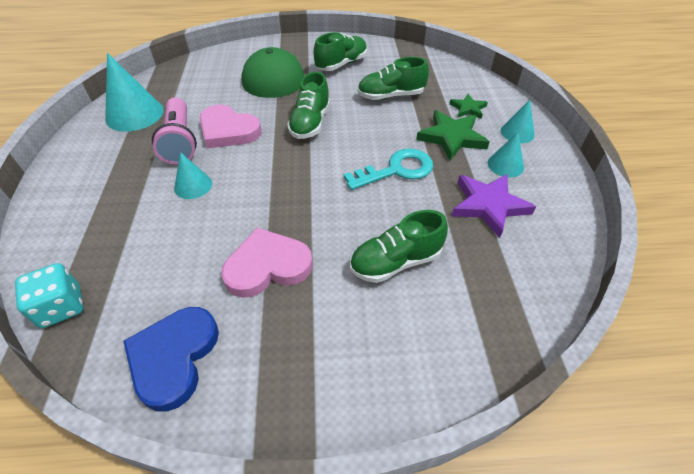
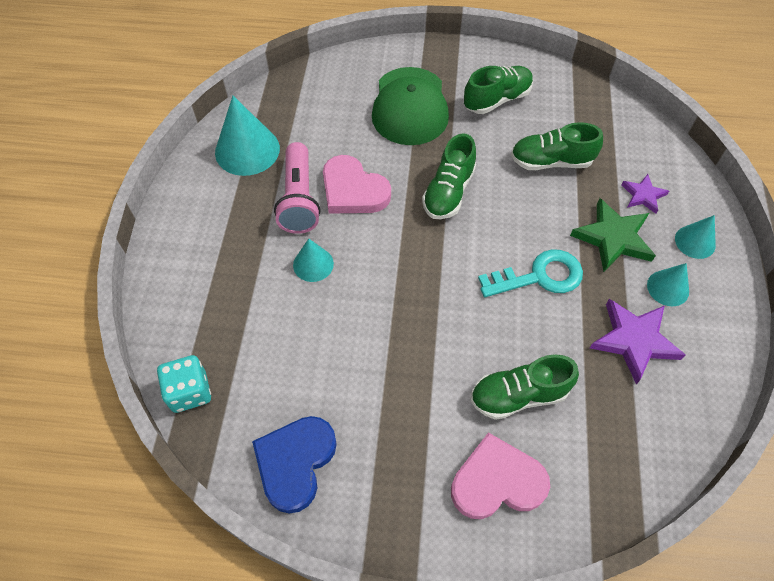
camera: 10 degrees right, 10 degrees up
(267, 266) = (387, 378): pink heart -> pink heart (497, 481)
(468, 108) = (643, 195): green star -> purple star

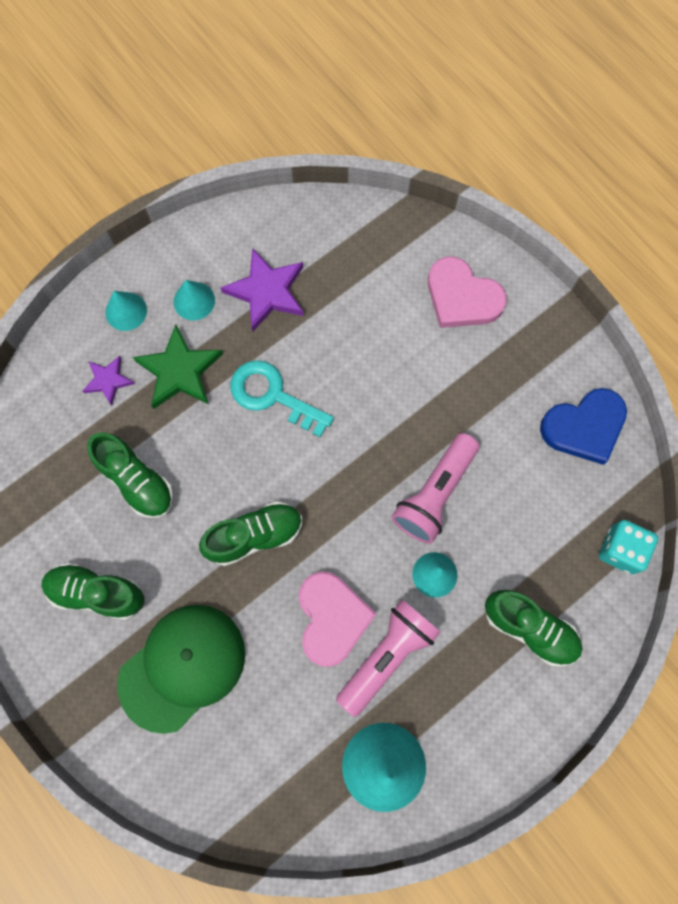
camera: 135 degrees left, 15 degrees up
(363, 311) = (434, 494): none -> pink flashlight
(518, 395) = (389, 332): green shoe -> green shoe (530, 629)

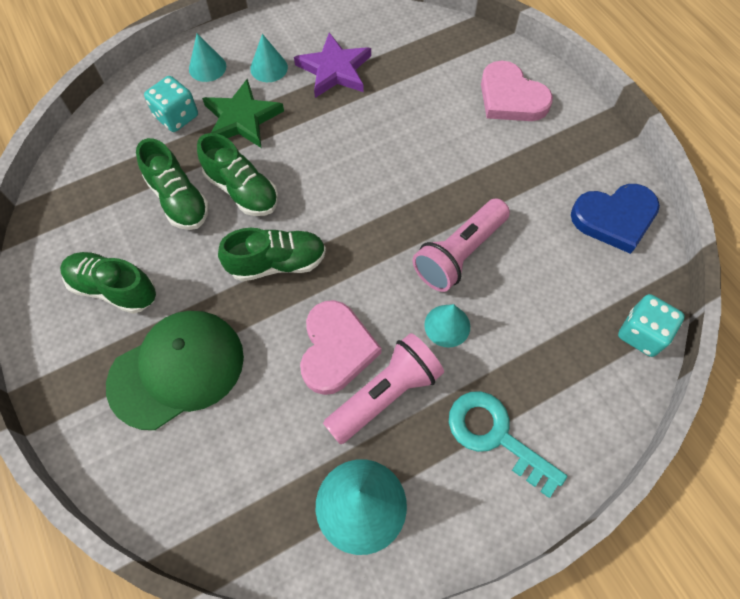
camera: 10 degrees right, 10 degrees down
(108, 380) = (176, 117): purple star -> turquoise dice
(272, 395) = (321, 149): turquoise key -> turquoise key (495, 435)
(530, 629) = (538, 393): green shoe -> green shoe (242, 190)

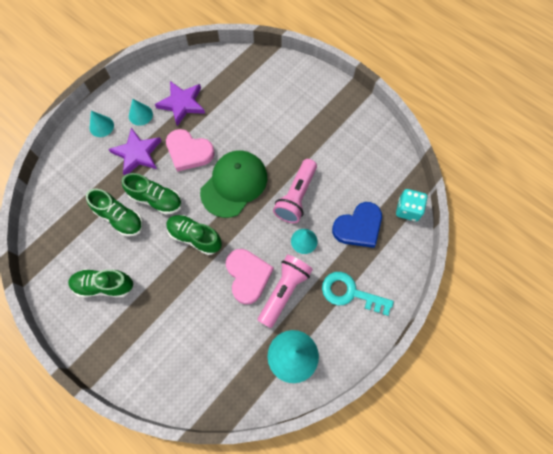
camera: 20 degrees left, 5 degrees up
(176, 117) = (96, 165): turquoise dice -> none
(177, 370) = (162, 319): green cap -> green cap (234, 184)
(242, 118) = (137, 153): green star -> purple star
(277, 263) = (195, 237): green shoe -> green shoe turned 120 degrees counterclockwise
(511, 97) = (293, 90): pink heart -> pink heart (189, 152)
(614, 218) = (374, 147): blue heart -> blue heart (358, 227)

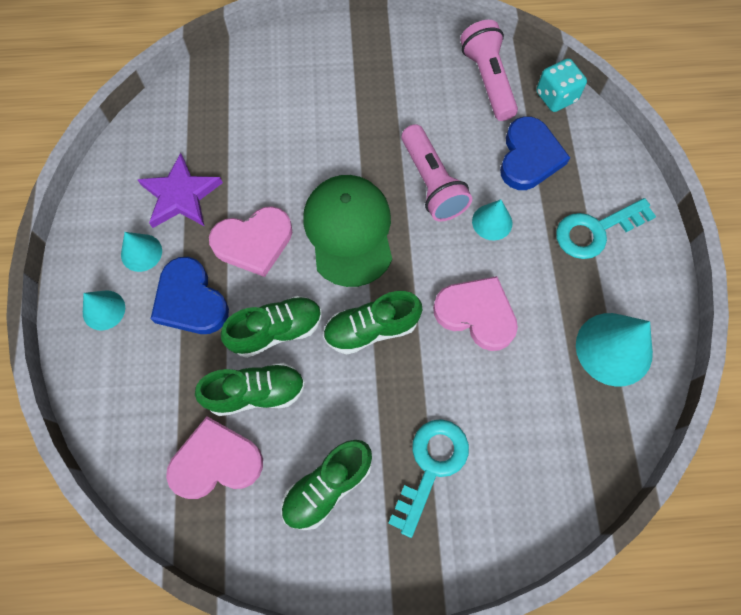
camera: 45 degrees left, 0 degrees up
(75, 231) = (216, 461): none -> pink heart
(137, 153) = (190, 300): purple star -> blue heart
(153, 321) = (431, 466): none -> turquoise key
(284, 291) = (531, 293): pink flashlight -> pink flashlight (488, 80)

